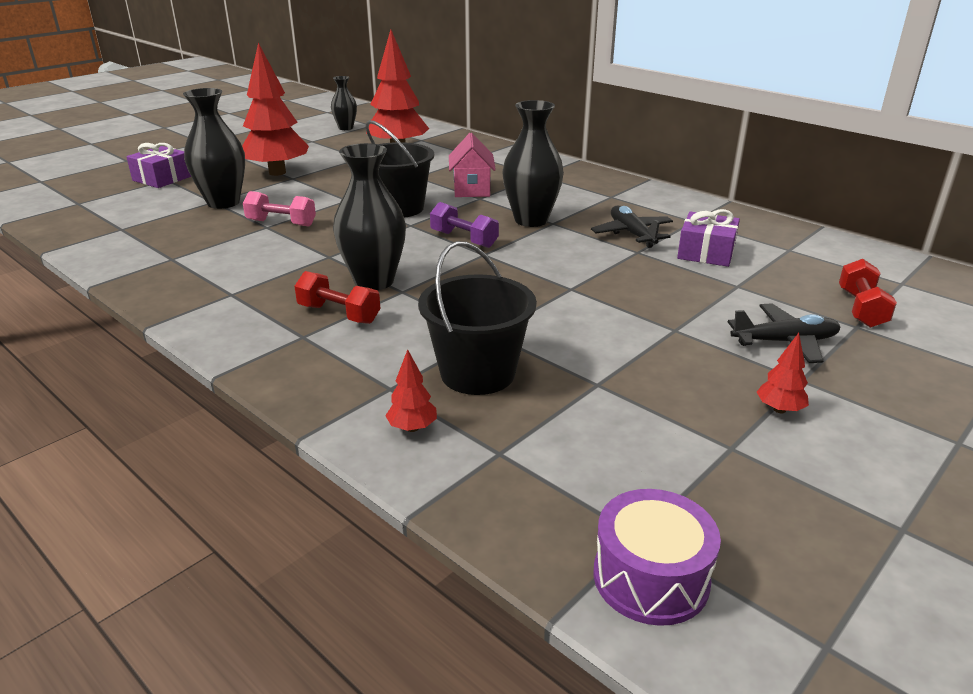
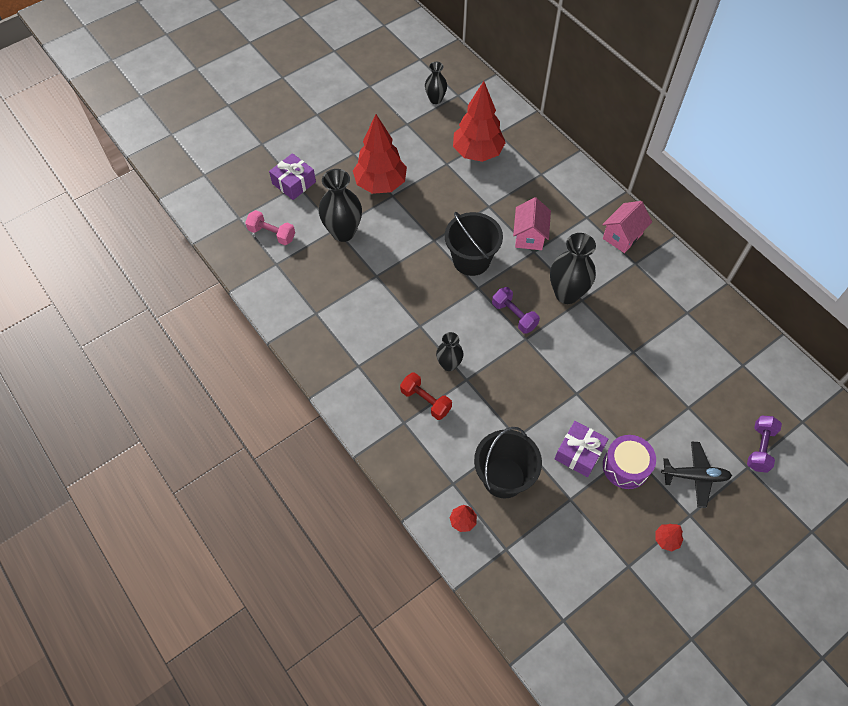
camera: 10 degrees right, 30 degrees up
(281, 223) = (386, 271): pink dumbbell -> pink dumbbell (272, 234)
(374, 281) = (449, 364): black vase -> black vase, size x0.58
(587, 182) = (622, 236): none -> pink house
(632, 234) = (636, 326): black plane -> none
(650, 577) = (561, 646): purple drum -> purple drum (626, 466)
(706, 252) = (681, 360): purple gift -> purple gift (579, 453)
(861, 309) = (759, 448): red dumbbell -> purple dumbbell

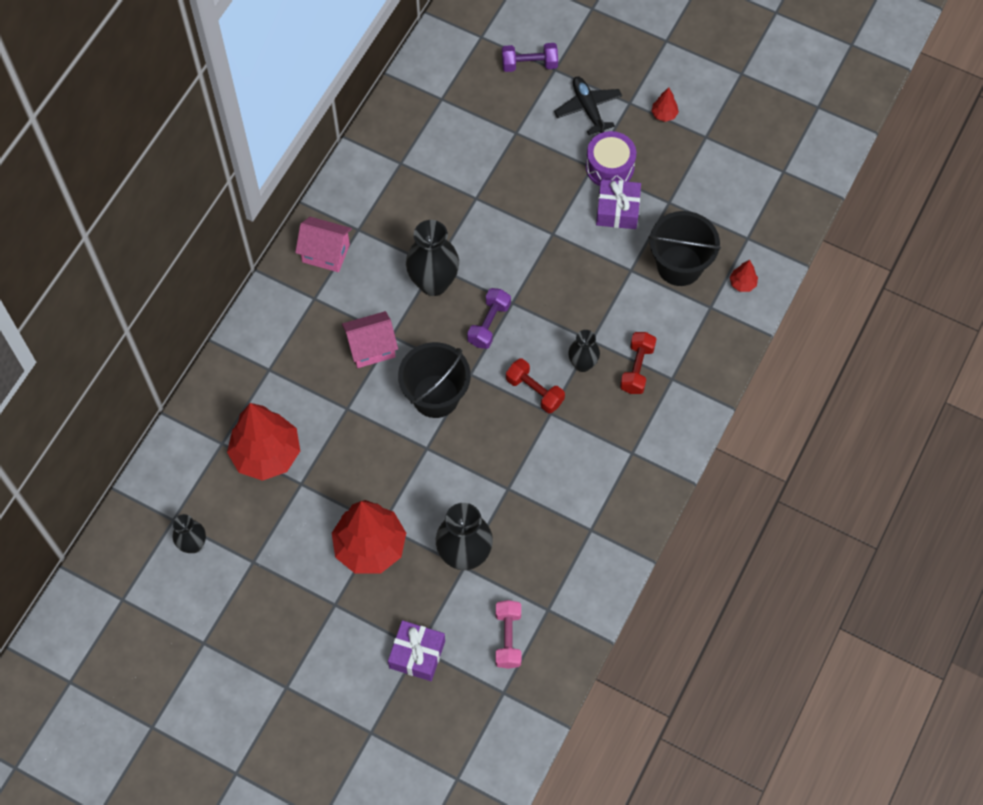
camera: 115 degrees left, 5 degrees up
(443, 323) = (534, 391): none -> red dumbbell

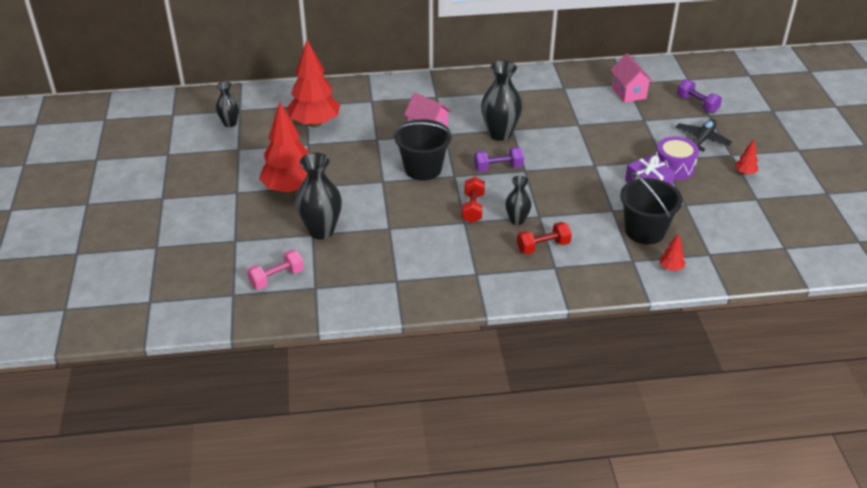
camera: 55 degrees right, 25 degrees down
(326, 253) = (470, 88): pink house -> pink house (629, 93)
(417, 654) = (230, 242): purple gift -> none

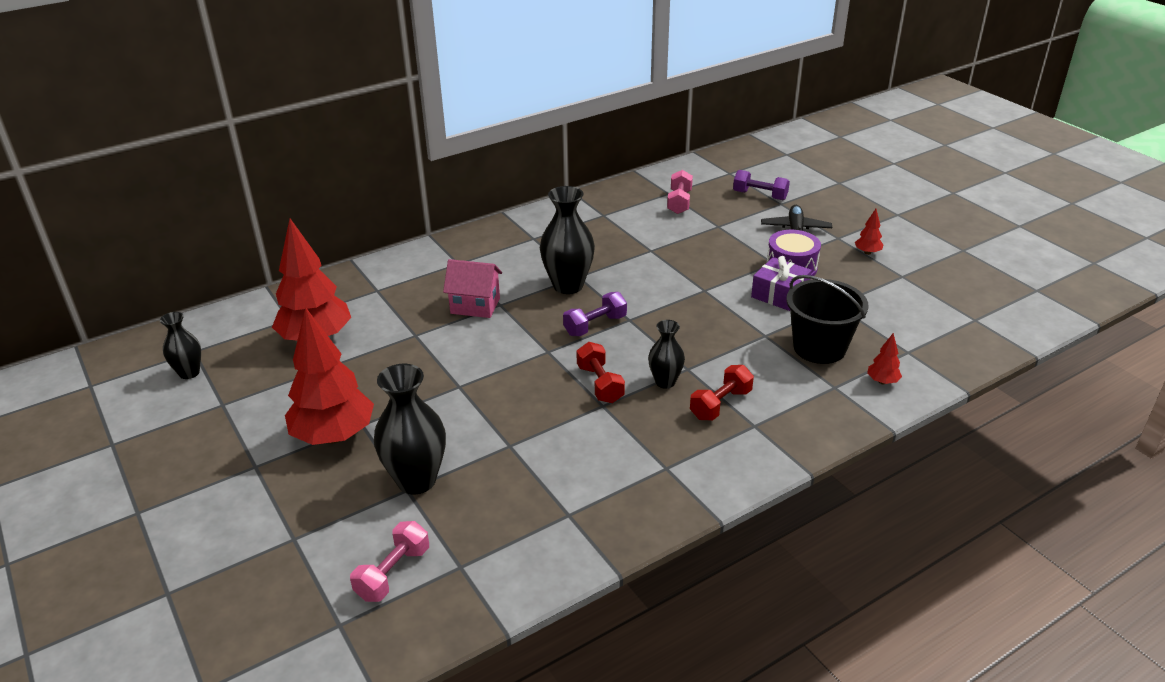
camera: 25 degrees left, 5 degrees down
(423, 169) = (502, 354): black bucket -> none
(629, 93) = (679, 202): pink house -> pink dumbbell

